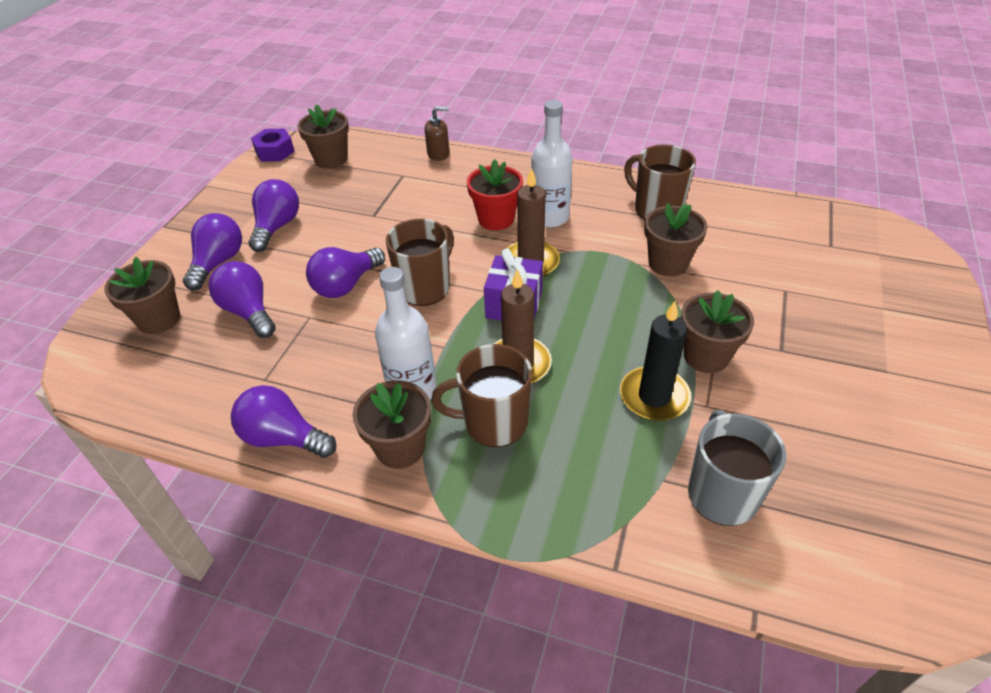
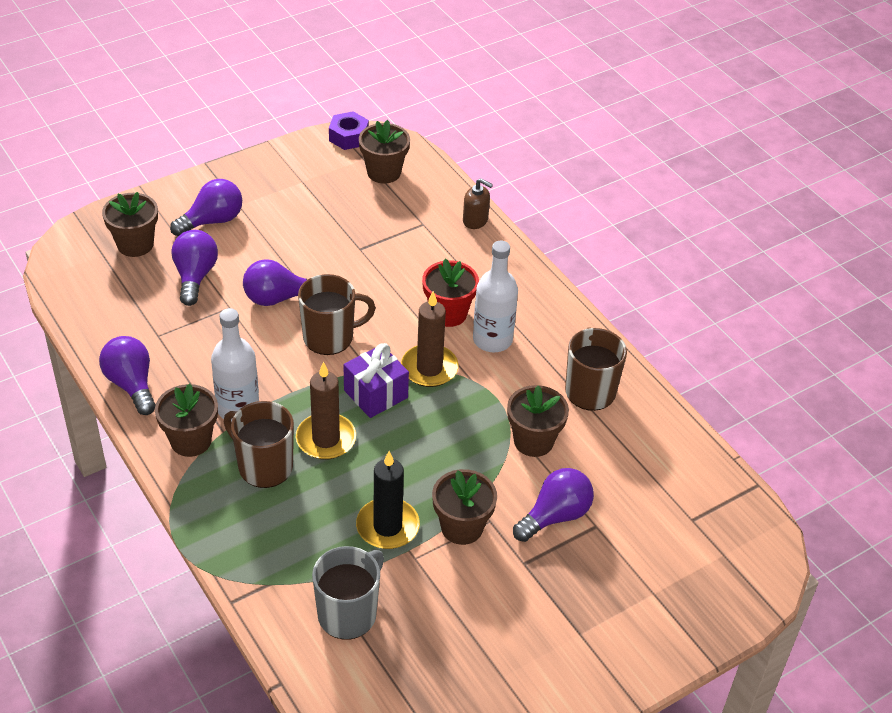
camera: 35 degrees right, 0 degrees up
(277, 227) = (280, 214): purple light bulb -> purple light bulb (555, 516)

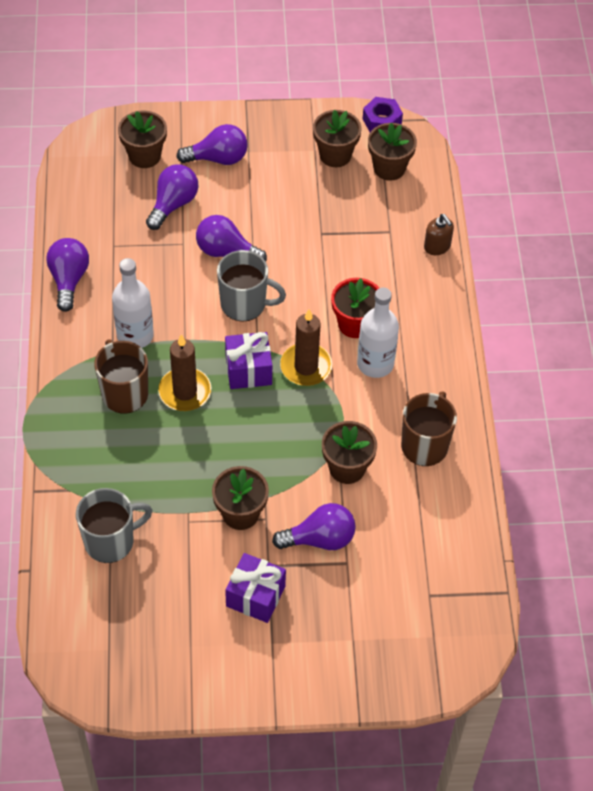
camera: 30 degrees right, 10 degrees up
(191, 441) = (83, 347): brown flower pot -> brown flower pot (335, 155)
(330, 337) = (245, 304): brown mug -> grey mug
(387, 526) = (184, 486): black candle -> none
(532, 597) = (255, 596): none -> purple gift

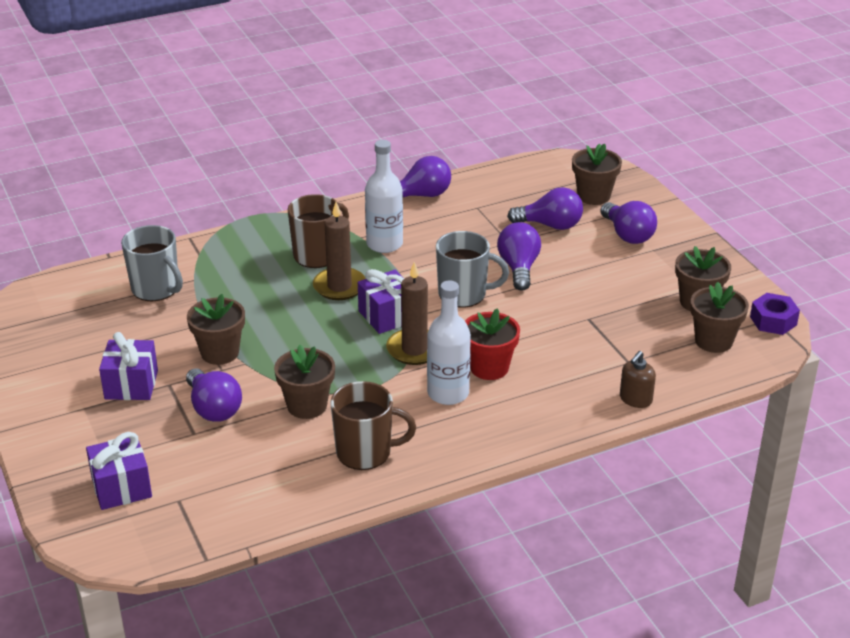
camera: 70 degrees right, 20 degrees down
(245, 304) = (464, 294): grey mug -> grey mug turned 75 degrees counterclockwise
(396, 634) = (121, 487): none -> purple gift

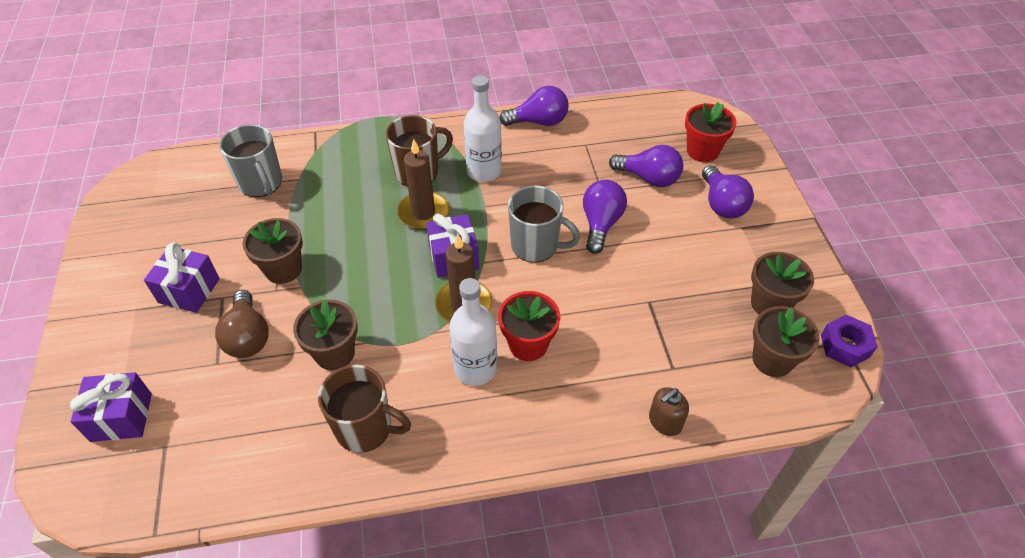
camera: 15 degrees right, 15 degrees up
(213, 408) = (248, 337): purple light bulb -> brown light bulb
(593, 196) = (702, 151): brown flower pot -> red flower pot

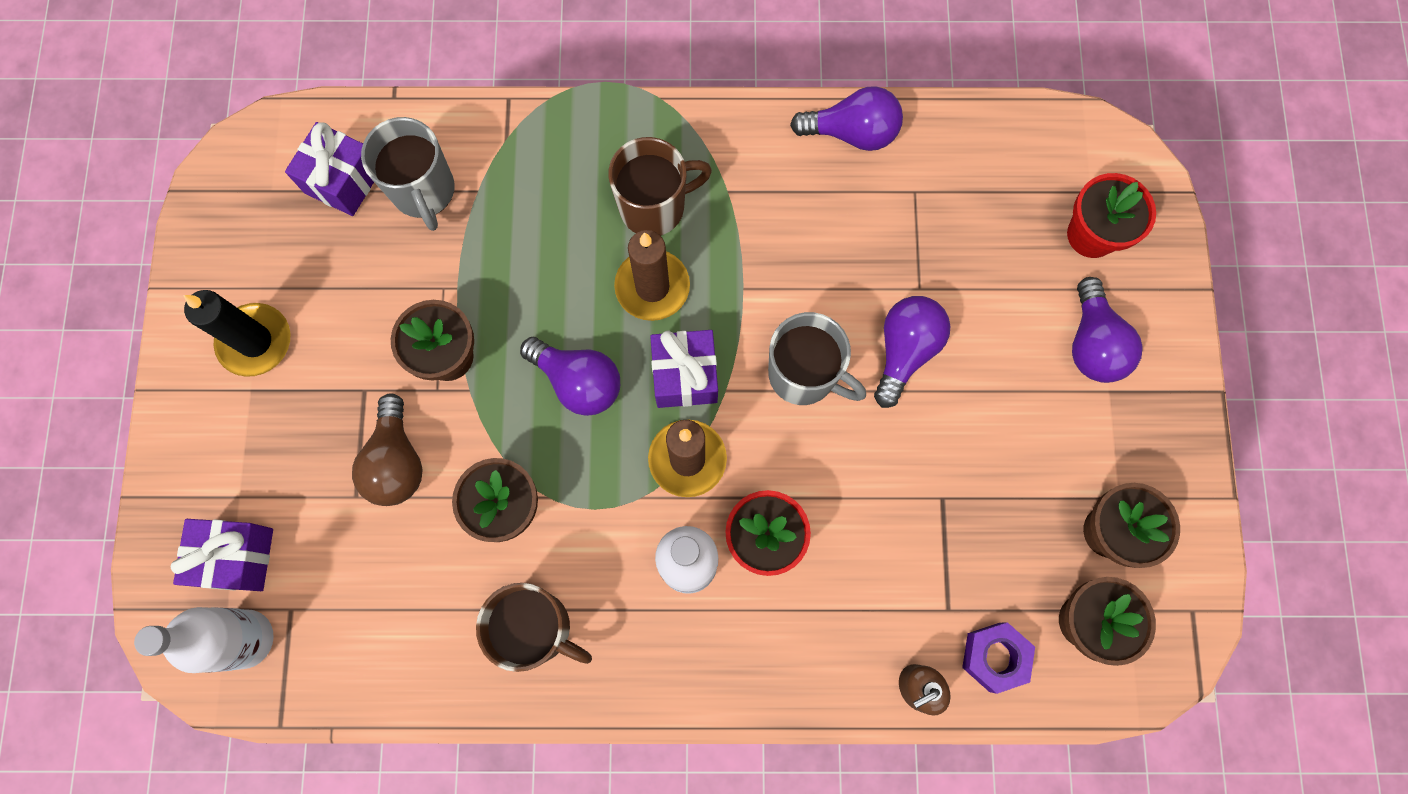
camera: 10 degrees right, 25 degrees up
(140, 280) = (255, 341): none -> black candle
(189, 290) = (320, 371): purple gift -> purple gift (343, 180)
(484, 171) = (751, 221): white bottle -> white bottle (246, 639)
(648, 178) = (995, 275): purple light bulb -> purple light bulb (578, 382)
(845, 346) = (1191, 617): purple nut -> purple nut (994, 657)

